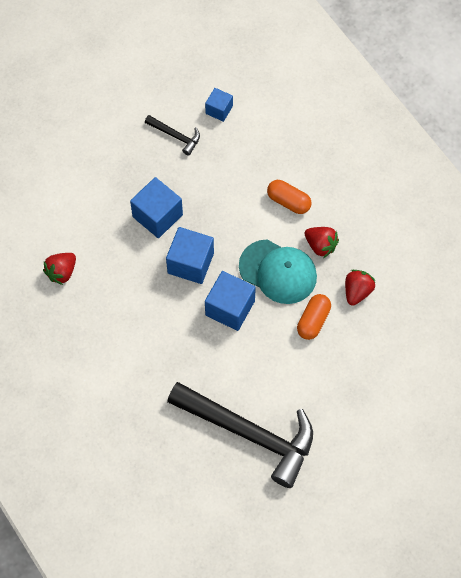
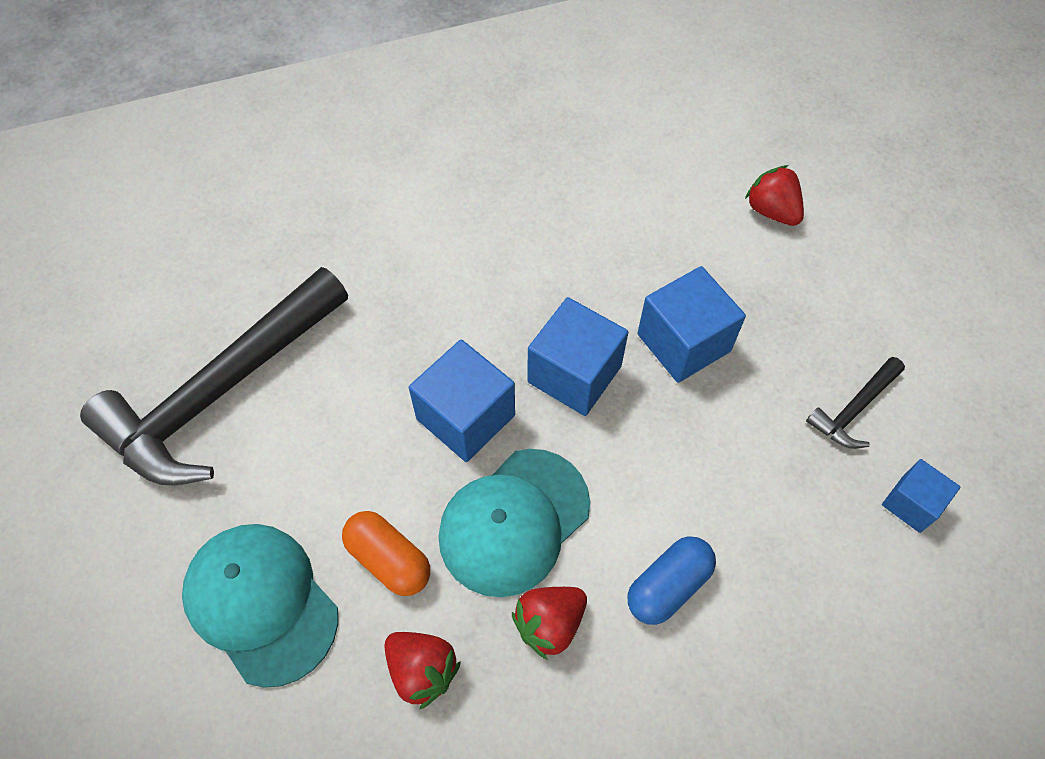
camera: 105 degrees right, 5 degrees down
(62, 272) = (607, 189): red strawberry -> red strawberry (771, 211)
(288, 201) = (668, 586): orange capsule -> blue capsule
(351, 369) = (261, 603): none -> turquoise cap

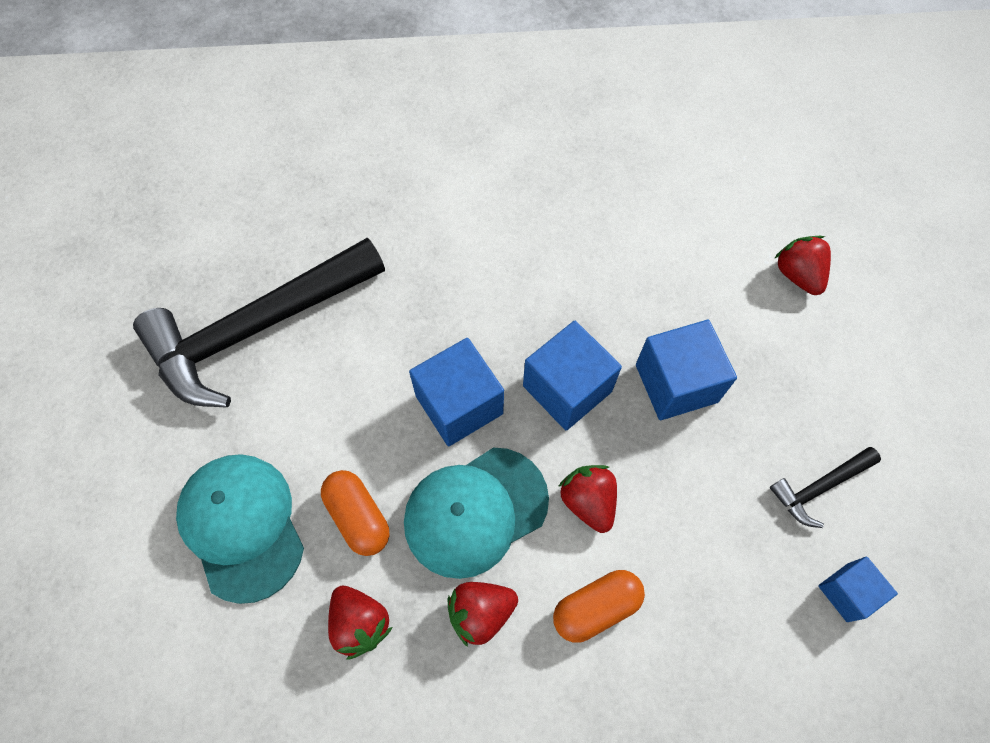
camera: 15 degrees right, 5 degrees up
(629, 481) = (588, 501): none -> red strawberry
(668, 586) = (596, 607): blue capsule -> orange capsule

